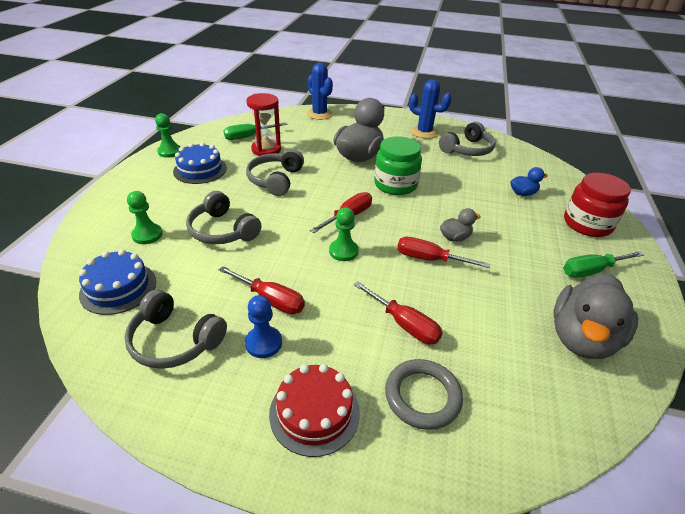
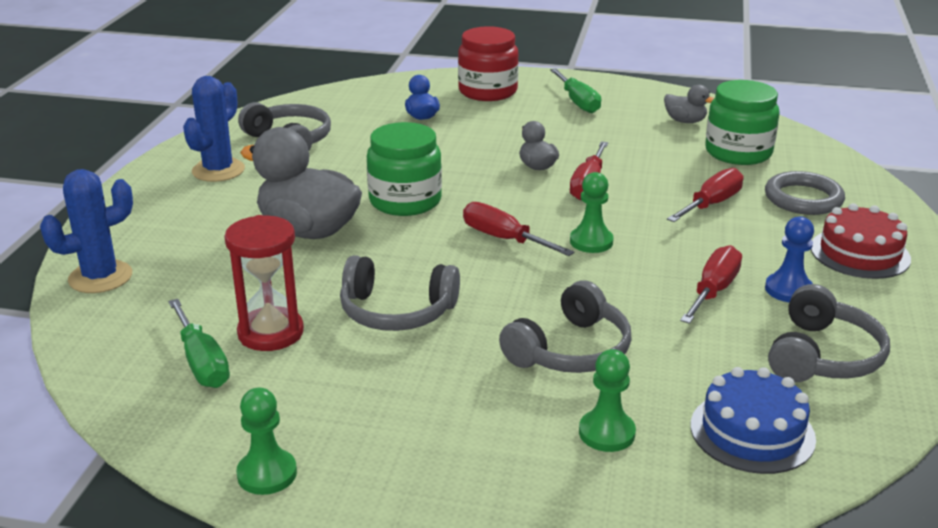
camera: 90 degrees left, 10 degrees down
(200, 170) = (358, 410): blue cake -> none
(518, 366) = (738, 152): none -> green jar
(581, 338) = (685, 121): grey duck -> grey duck, size x0.47

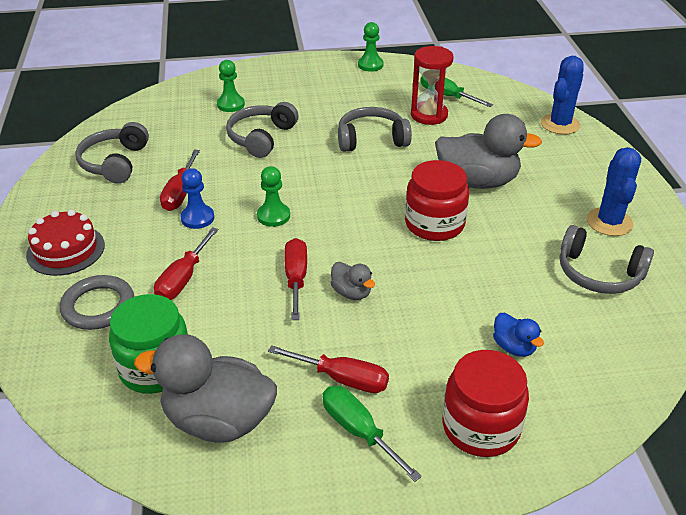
camera: 160 degrees right, 10 degrees up
(405, 201) = (434, 224): green jar -> red jar
(504, 239) = (338, 204): red screwdriver -> red screwdriver (342, 379)
(685, 121) = (218, 420): grey duck -> grey duck, size x2.12
(752, 432) = (160, 118): blue cake -> none
(788, 290) = (128, 204): blue pawn -> blue pawn (197, 218)

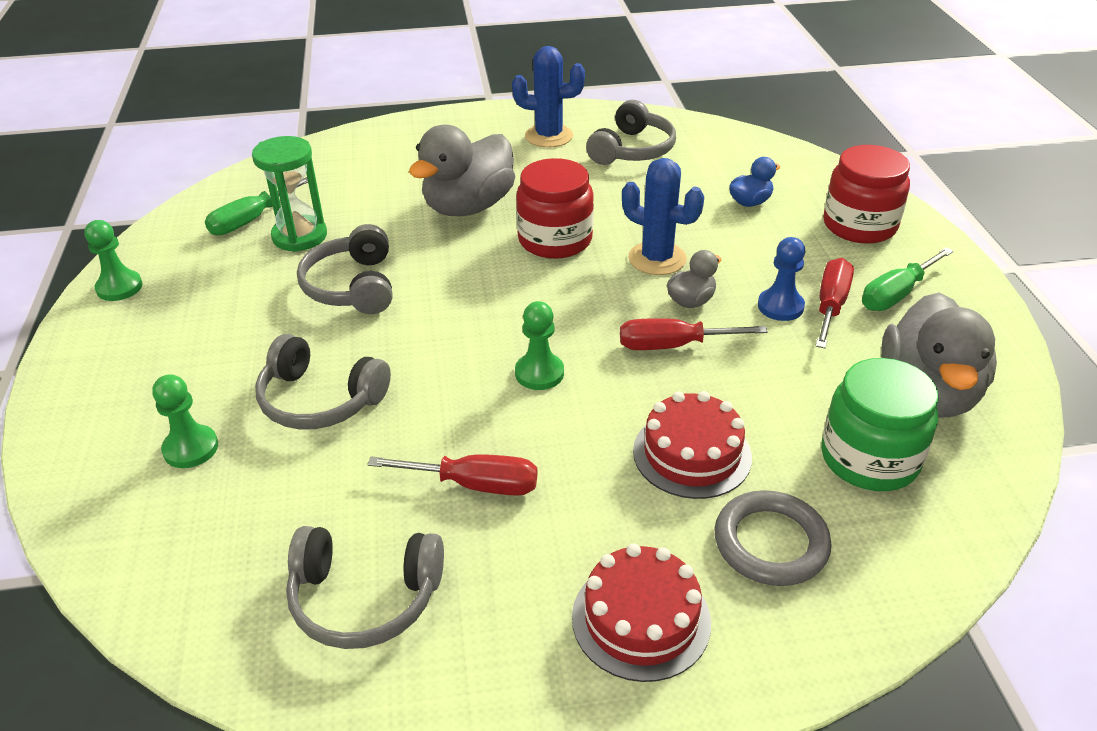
camera: 90 degrees left, 0 degrees up
(183, 279) = (692, 454): red screwdriver -> red cake
(197, 218) = (545, 455): blue pawn -> blue pawn (780, 306)
(429, 115) = (299, 236): red hourglass -> green hourglass
(477, 181) = (468, 207): grey duck -> grey duck turned 150 degrees counterclockwise
(560, 124) = (352, 145): blue cactus -> blue cactus (657, 259)

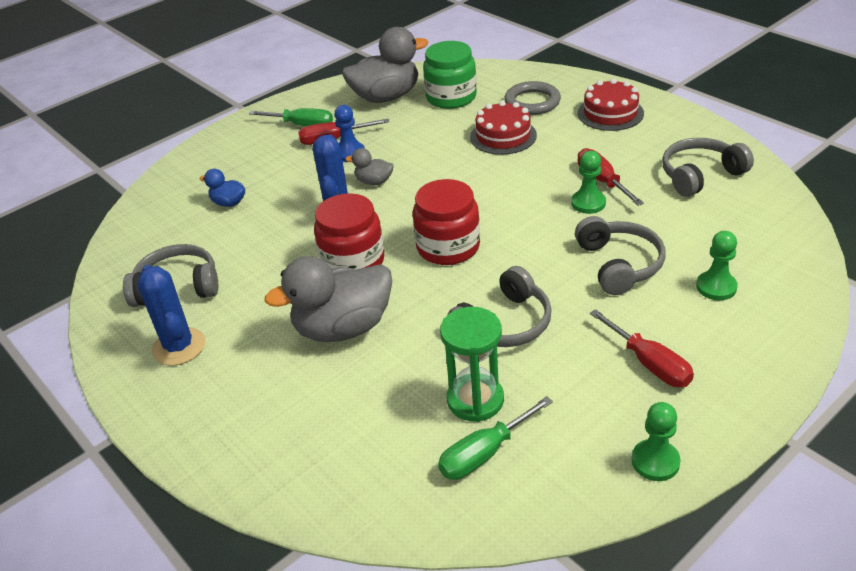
camera: 120 degrees left, 0 degrees up
(251, 220) = (484, 453): green screwdriver -> green screwdriver turned 135 degrees clockwise
(364, 598) = (700, 175): grey headphones -> grey headphones turned 90 degrees counterclockwise
(468, 207) = (343, 328): grey duck -> grey duck turned 150 degrees clockwise
(539, 373) = (499, 202): green pawn -> green pawn (588, 203)
(672, 345) = (424, 171): red screwdriver -> red screwdriver (649, 364)
(859, 225) = (230, 156): red jar -> red jar (448, 247)

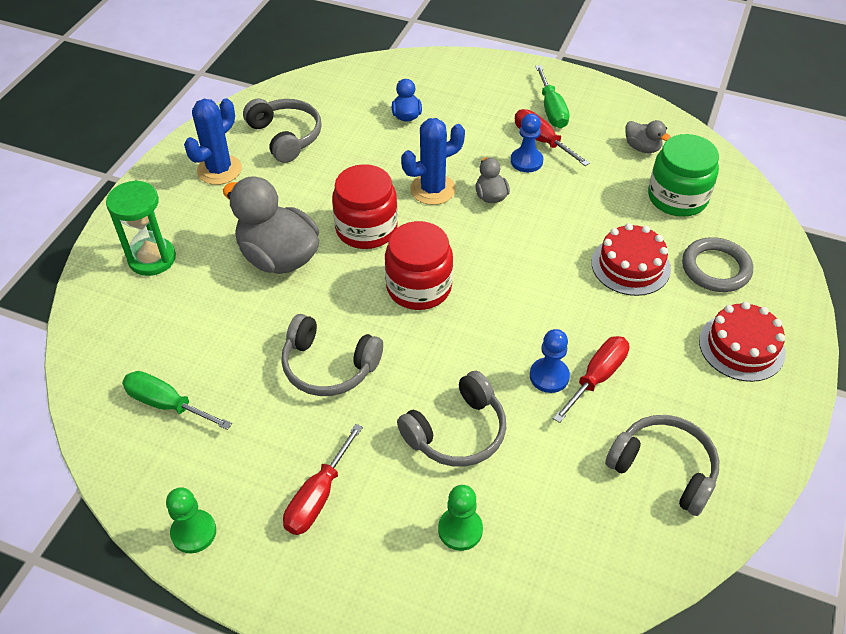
camera: 60 degrees right, 10 degrees up
(386, 97) = (642, 148): grey duck -> grey duck, size x0.47
(475, 400) = (225, 377): green hourglass -> green hourglass (152, 258)
(588, 203) = (549, 376): green pawn -> blue pawn

